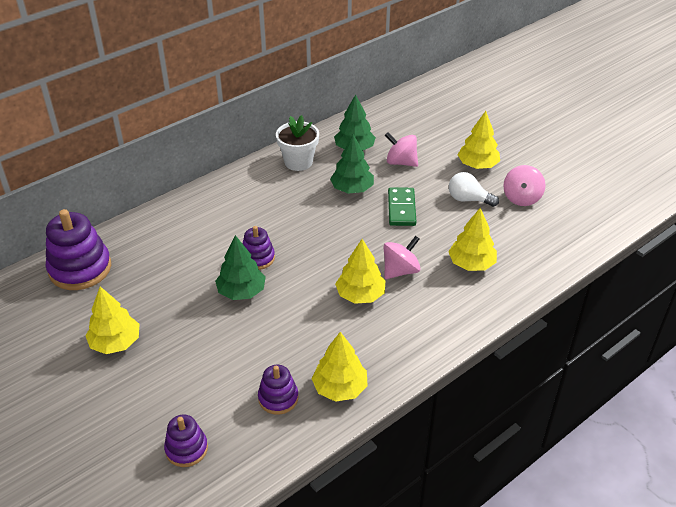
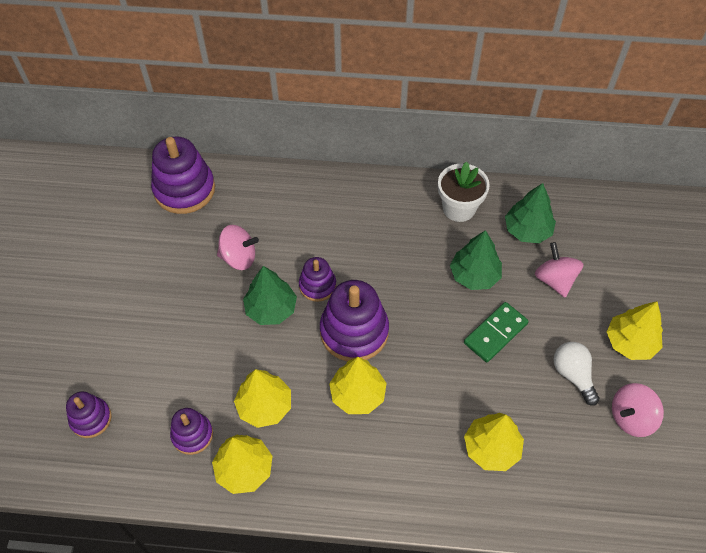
camera: 45 degrees right, 15 degrees up
(115, 343) = (140, 280): yellow tree -> yellow tree (264, 406)
(315, 265) = (354, 331): none -> purple stacking toy
(400, 270) = (419, 399): pink spinning top -> pink spinning top (239, 258)

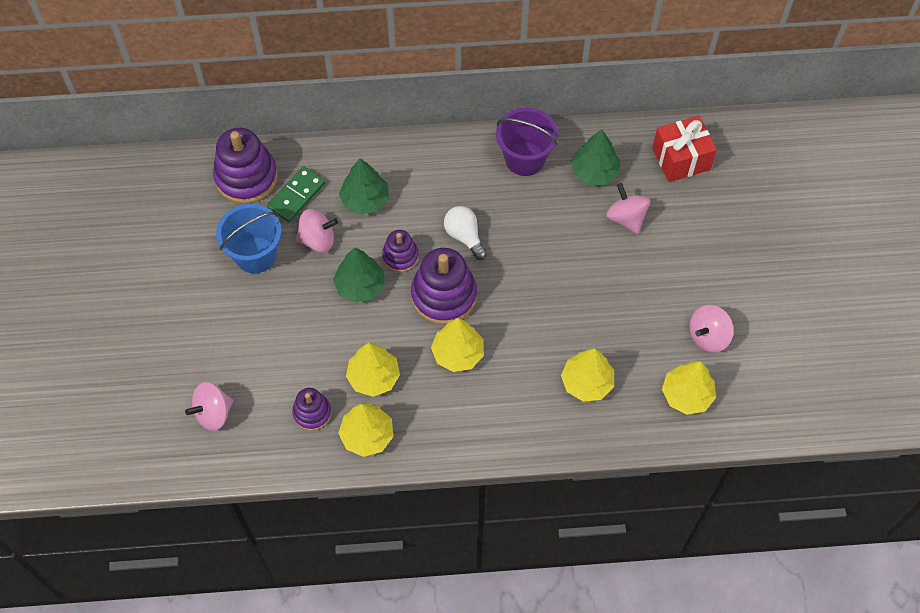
camera: 10 degrees left, 5 degrees up
(91, 419) = (213, 413): purple stacking toy -> pink spinning top
(175, 263) = (255, 255): none -> blue bucket
(459, 208) = (525, 159): white flower pot -> purple bucket
(474, 275) = (549, 224): green tree -> green tree (365, 200)
(495, 333) = (576, 277): green domino -> green domino (296, 195)
(573, 375) = (652, 306): white light bulb -> white light bulb (464, 236)
(618, 229) = (681, 159): none -> red gift
(630, 342) = (701, 268): yellow tree -> yellow tree (686, 395)

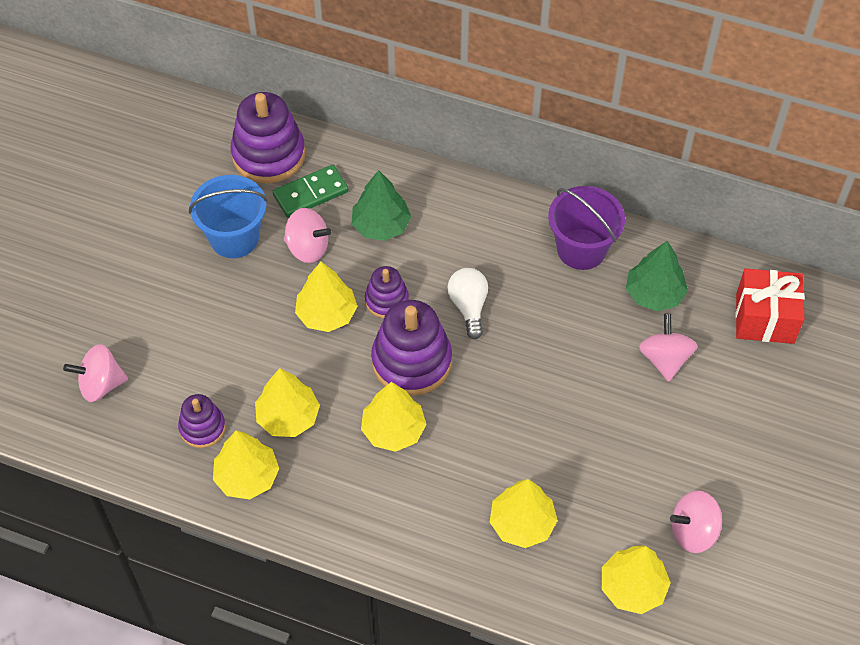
camera: 25 degrees right, 5 degrees down
(360, 286) = (326, 314): green tree -> yellow tree

